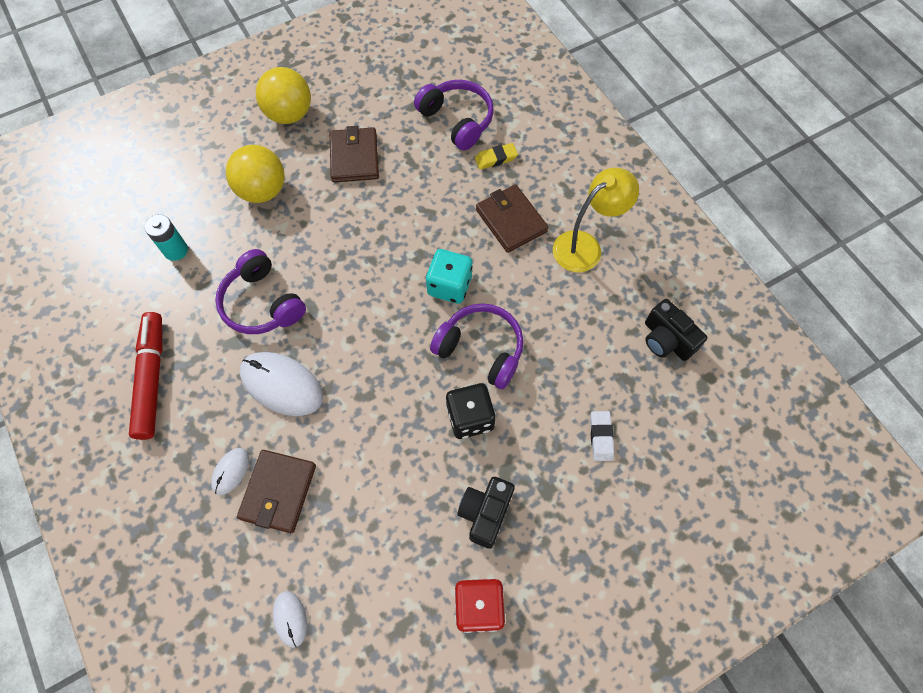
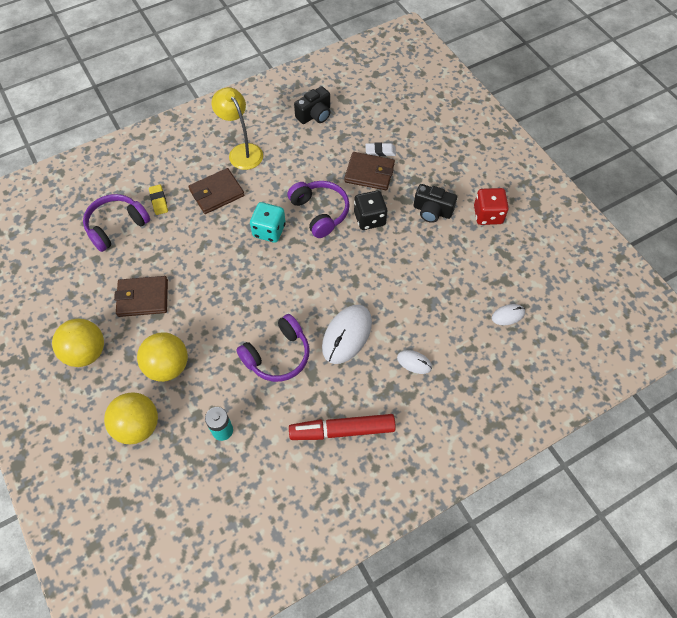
camera: 90 degrees left, 5 degrees down
(195, 170) = (138, 426): none -> yellow ball
(278, 492) = (427, 330): brown wallet -> brown wallet (369, 173)
(481, 349) = (320, 212): purple headphones -> purple headphones turned 120 degrees clockwise

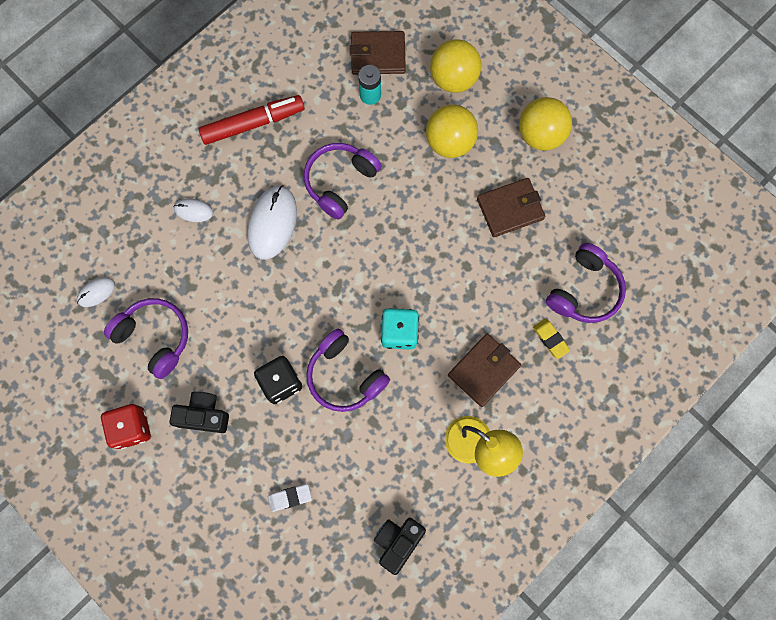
camera: 165 degrees right, 15 degrees up
(369, 173) = (296, 455): brown wallet -> brown wallet (378, 55)
(462, 270) = (155, 337): none -> purple headphones

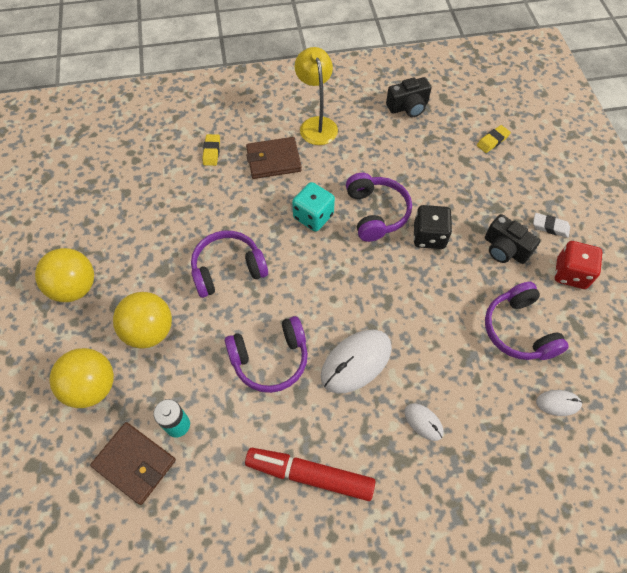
camera: 145 degrees left, 15 degrees down
(281, 552) = (492, 141): none -> yellow eraser
(290, 497) = (467, 165): white eraser -> white eraser (550, 227)
(510, 209) = (155, 248): brown wallet -> none
(584, 290) = (159, 165): purple headphones -> purple headphones (228, 269)

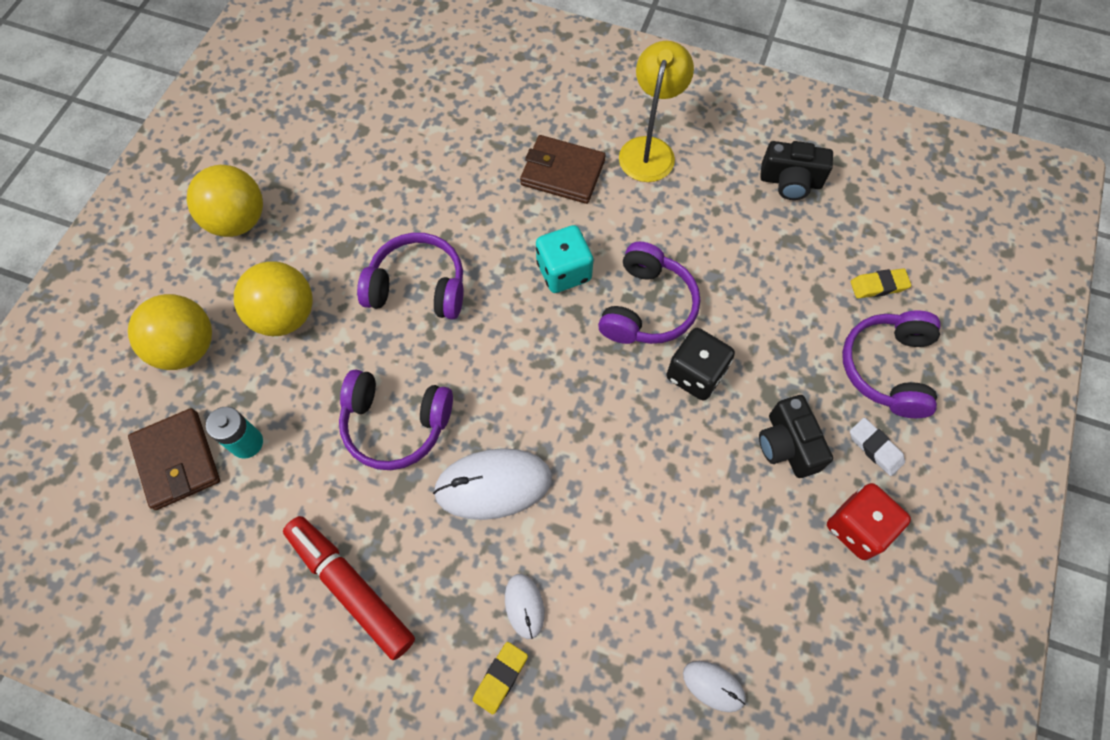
camera: 30 degrees right, 5 degrees up
(211, 152) = (494, 125): yellow eraser -> yellow eraser (500, 678)
(518, 330) = (729, 562): purple headphones -> purple headphones (887, 368)

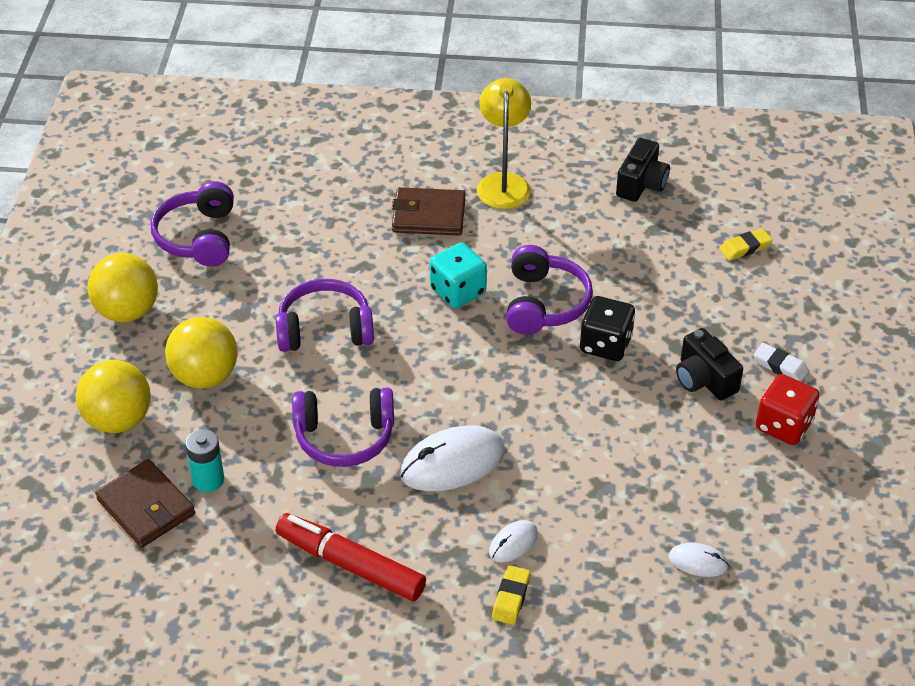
camera: 15 degrees left, 20 degrees down
(524, 606) = (513, 543): white mouse -> white mouse turned 75 degrees clockwise
(790, 181) = (641, 184): black camera -> black camera turned 60 degrees counterclockwise
(887, 368) = (772, 307): purple headphones -> purple headphones (198, 237)

